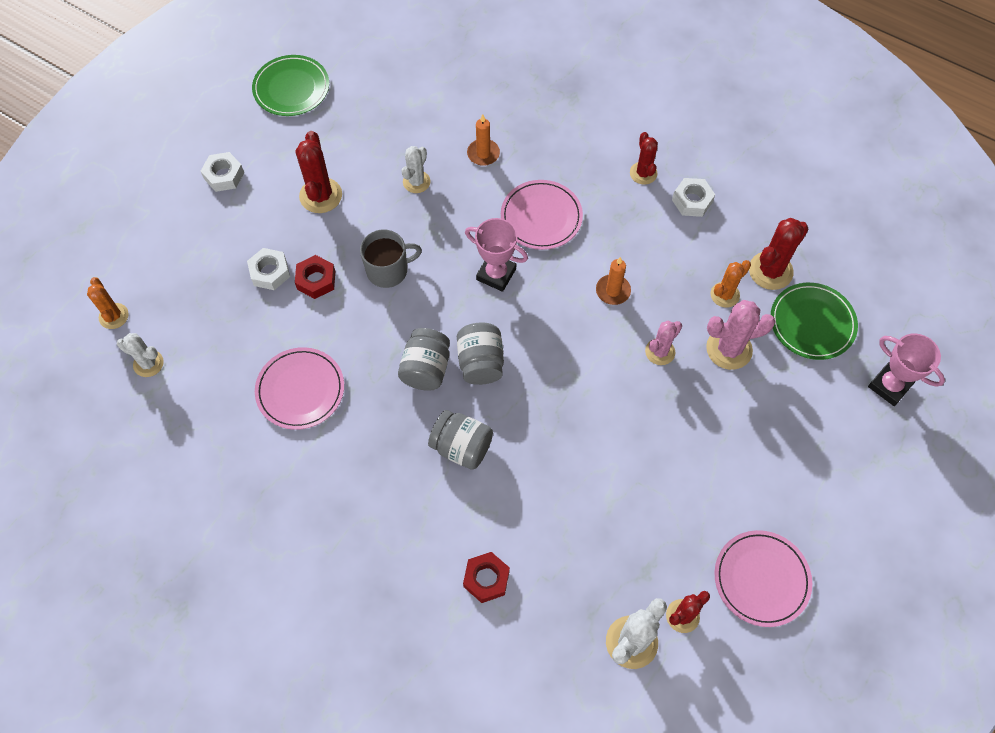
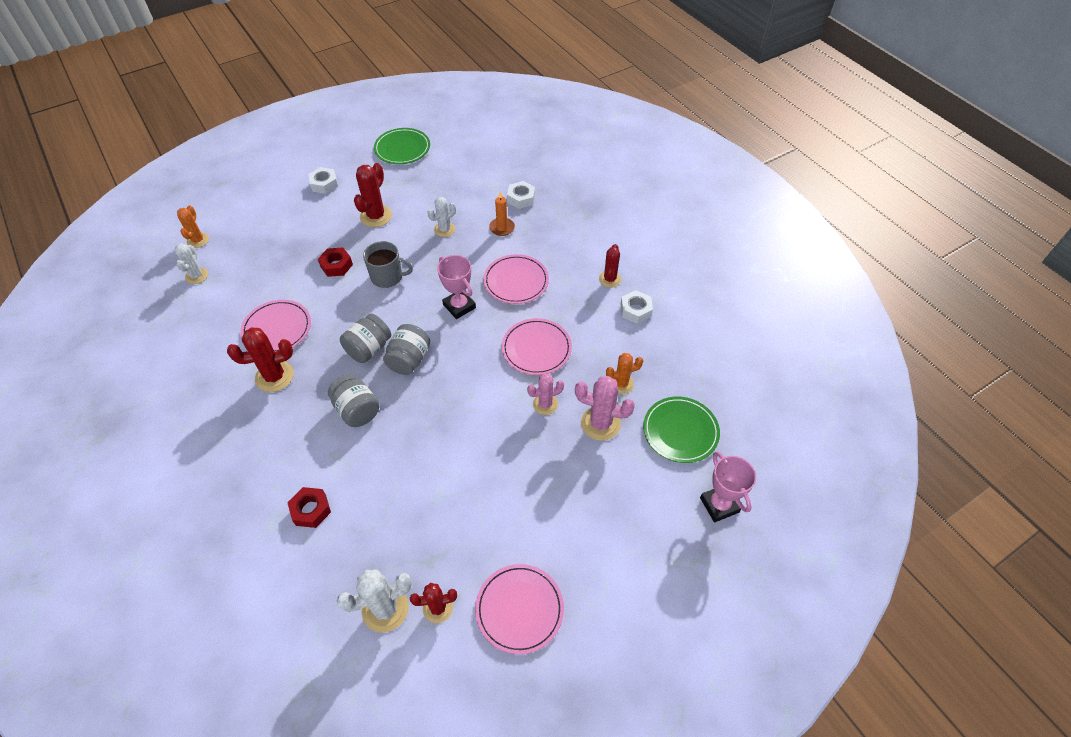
camera: 25 degrees right, 10 degrees down
(148, 363) = (197, 276): white cactus -> white cactus turned 45 degrees clockwise
(270, 272) = (311, 250): white nut -> white nut (521, 198)
(613, 291) = (536, 348): orange candle -> pink plate
(770, 271) = (668, 381): red cactus -> red cactus (274, 376)

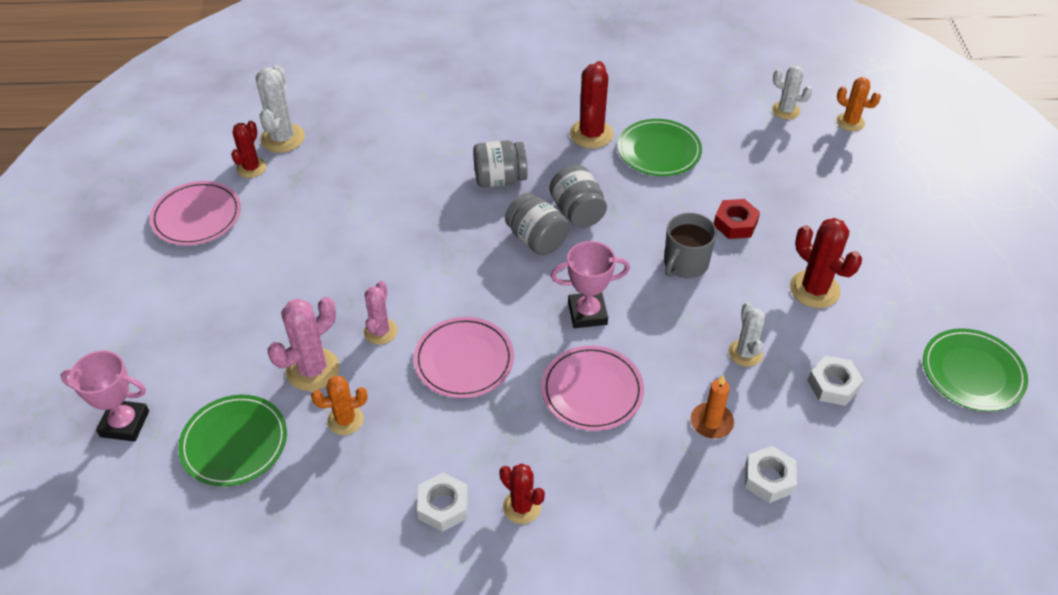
camera: 120 degrees right, 5 degrees down
(277, 329) = (659, 151): pink plate -> green plate
(311, 510) = (415, 121): red nut -> none
(324, 184) = (915, 257): white nut -> white nut (833, 385)
(621, 384) = (345, 420): orange cactus -> orange cactus turned 60 degrees clockwise

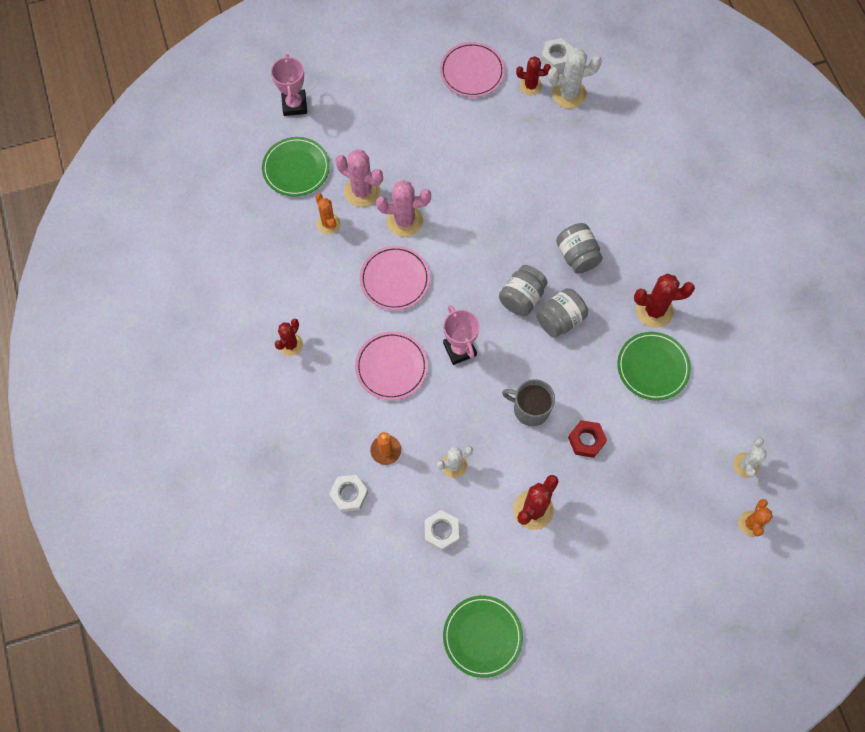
camera: 75 degrees right, 20 degrees up
(380, 331) = (404, 221): pink cactus -> pink cactus, size x1.54
(443, 506) = (280, 299): white nut -> white nut (556, 58)

